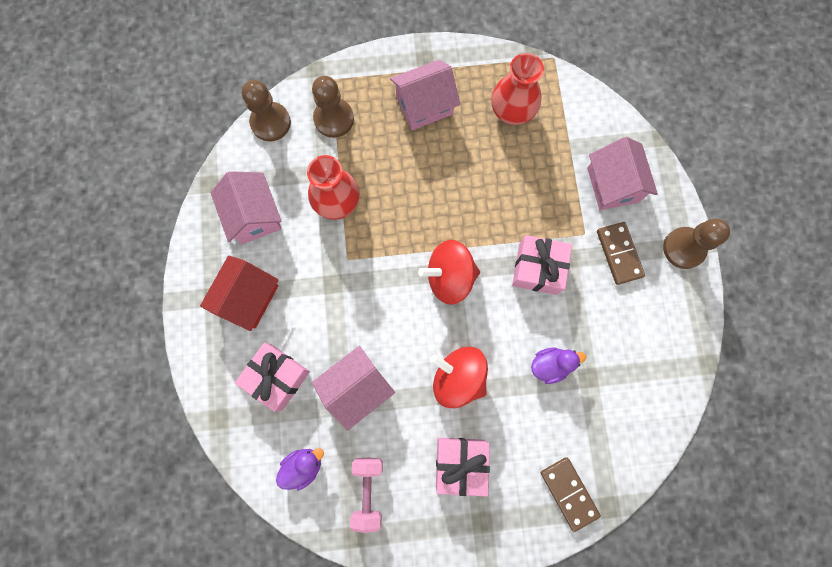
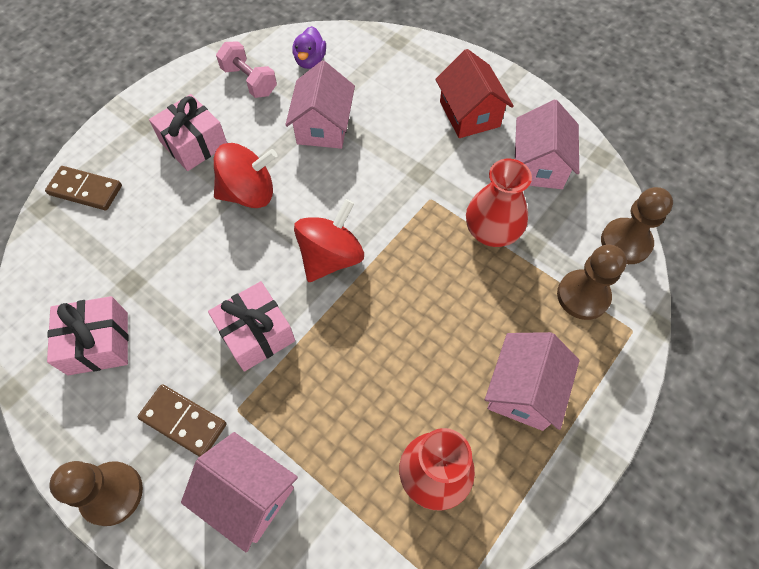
camera: 135 degrees right, 15 degrees down
(254, 216) = (539, 165): pink house -> pink house turned 75 degrees clockwise
(277, 377) = (387, 89): pink gift -> pink gift (98, 343)
(550, 365) = (175, 264): purple duck -> none

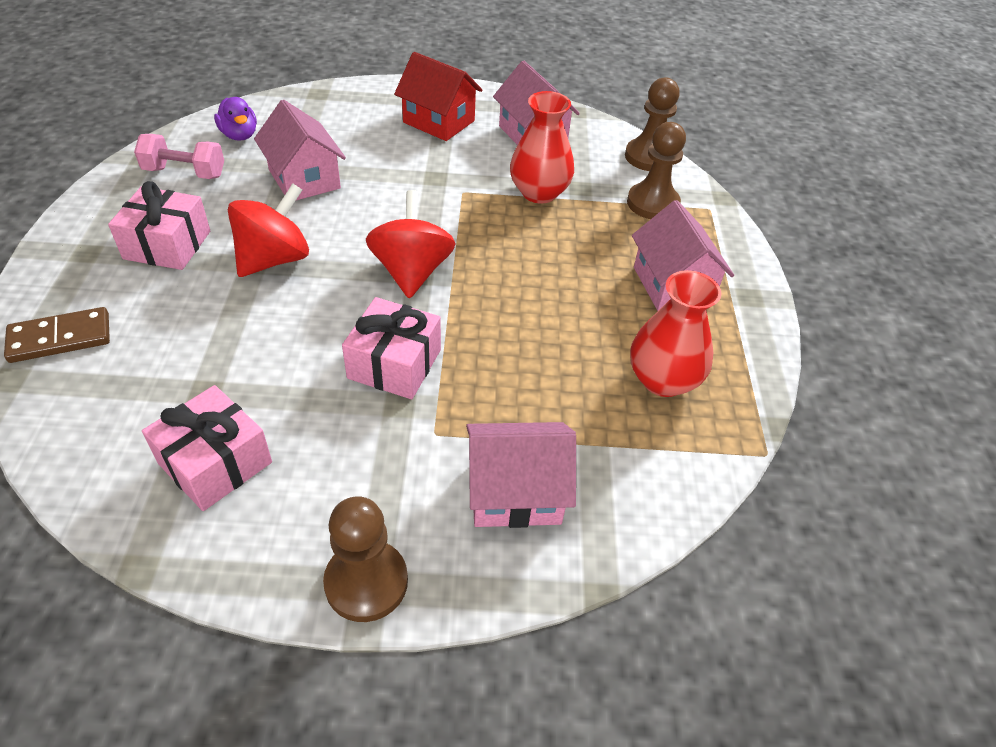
camera: 40 degrees left, 15 degrees down
(183, 421) = (387, 474): brown domino -> none

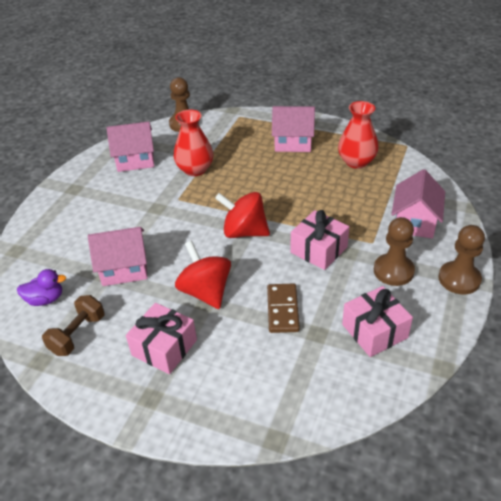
camera: 65 degrees left, 5 degrees down
(60, 338) = (244, 410): brown domino -> brown domino (283, 310)
(185, 173) = (78, 334): pink dumbbell -> brown dumbbell
(439, 121) = (95, 196): red house -> none
(652, 203) = (226, 133): brown pawn -> brown pawn (393, 271)

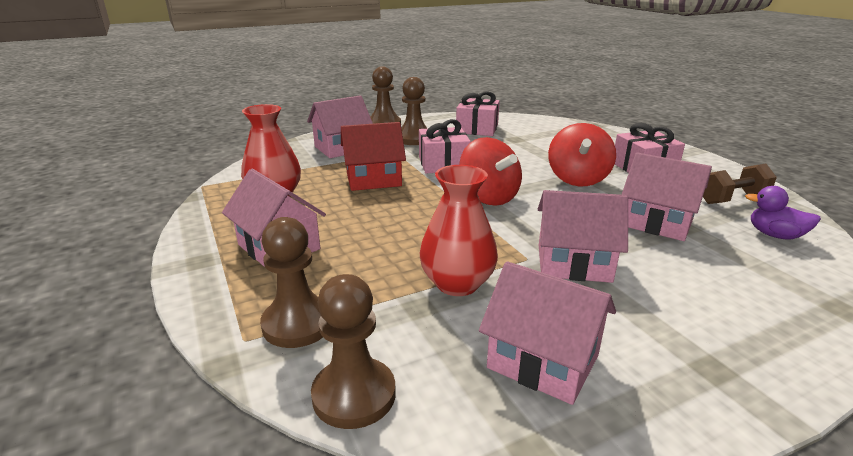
camera: 140 degrees left, 15 degrees down
(153, 208) = (573, 263): none -> pink house
(231, 127) = (298, 324): none -> brown pawn
(283, 310) = (524, 152): brown domino -> none
(333, 205) = (373, 179): none -> red house

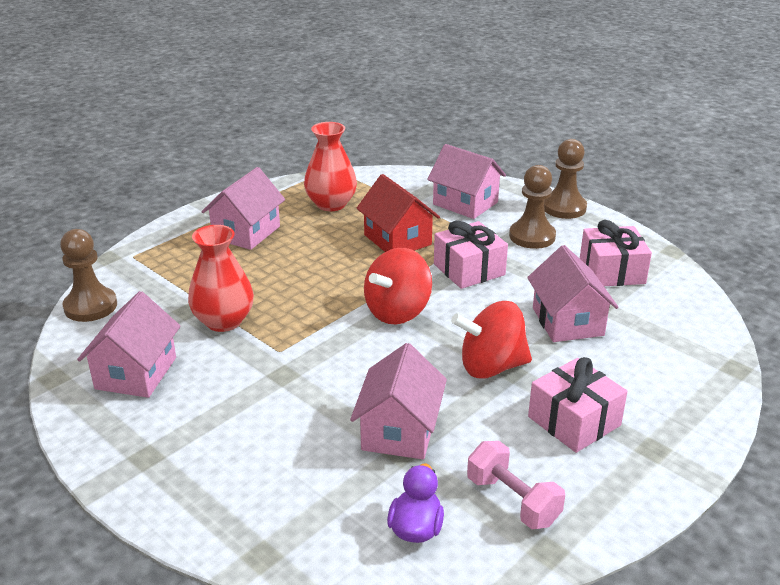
camera: 70 degrees right, 5 degrees up
(298, 324) = (153, 269): brown pawn -> none
(573, 263) = (281, 377): pink house -> pink house (567, 321)
(732, 199) = (513, 501): brown dumbbell -> pink dumbbell

